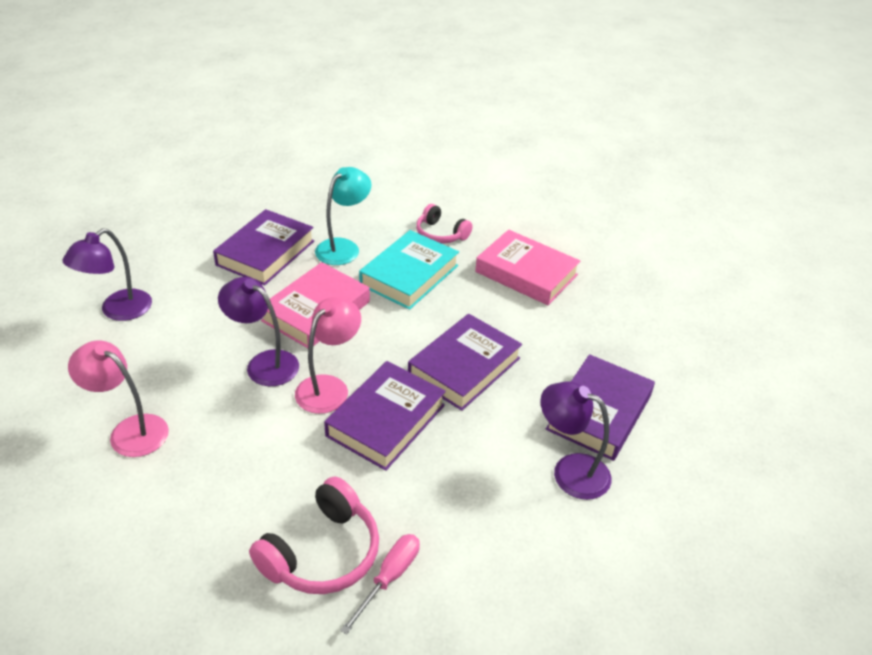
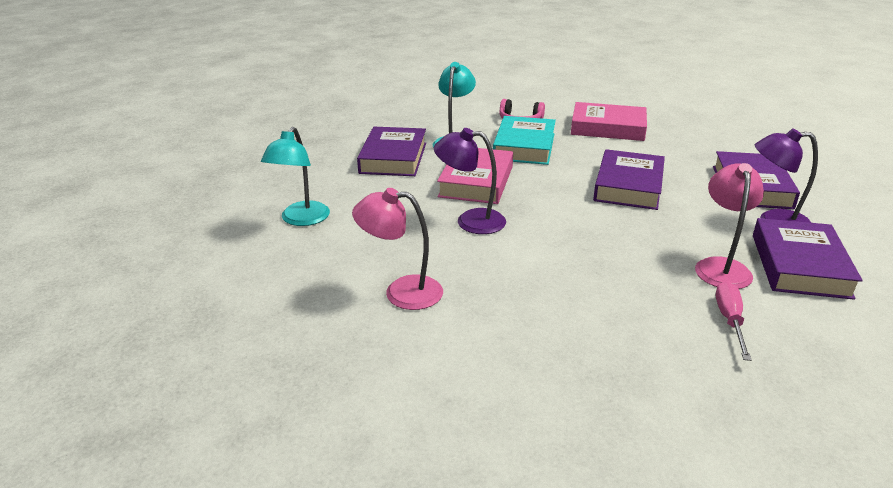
camera: 20 degrees left, 10 degrees down
(118, 311) = (301, 220): purple lamp -> turquoise lamp
(322, 553) = (660, 321): pink headphones -> none
(329, 387) = (540, 222): pink lamp -> pink lamp (721, 267)
(386, 420) = (609, 229): purple book -> purple book (800, 265)

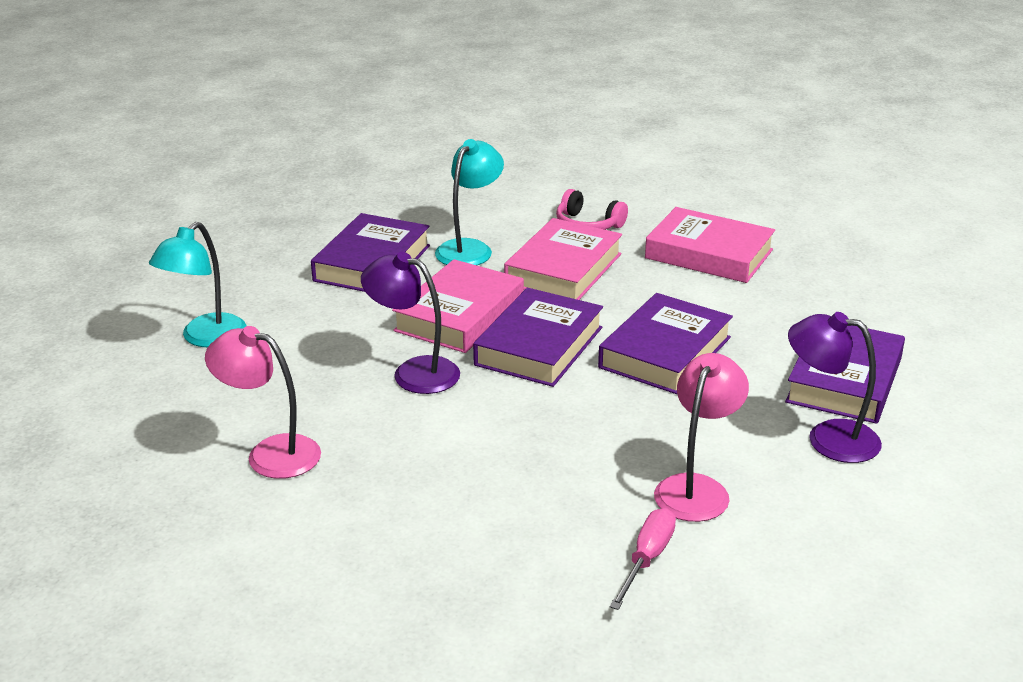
camera: 15 degrees right, 0 degrees up
(524, 146) = (564, 269): turquoise book -> pink book
(800, 265) = (808, 504): purple book -> purple book (539, 346)

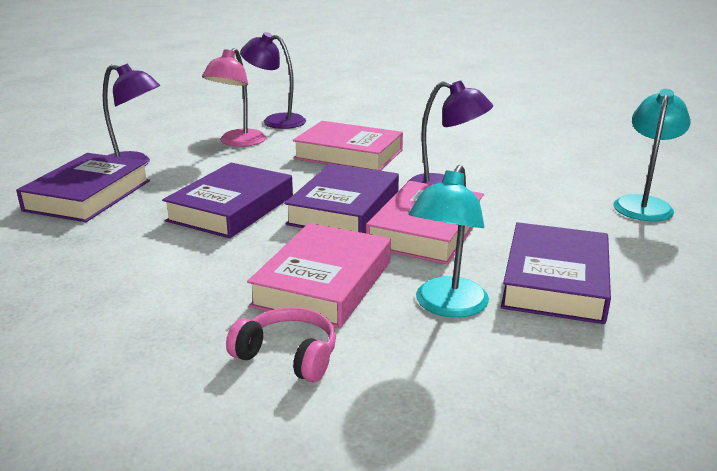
camera: 175 degrees right, 5 degrees down
(270, 453) = (513, 147): pink lamp -> none
(647, 559) = (276, 121): pink screwdriver -> purple lamp
(709, 254) = (132, 312): pink book -> pink book (348, 154)

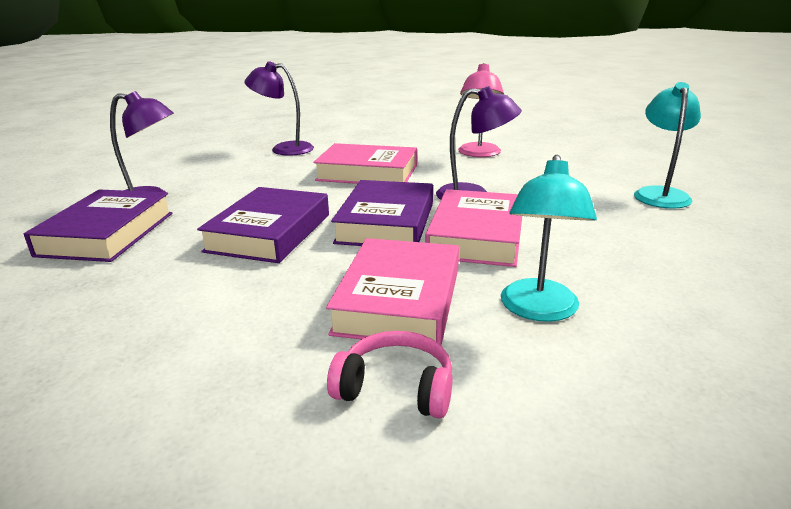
camera: 10 degrees left, 0 degrees up
(238, 142) = (253, 170): pink lamp -> pink lamp (479, 154)
(555, 281) = (628, 272): purple book -> none

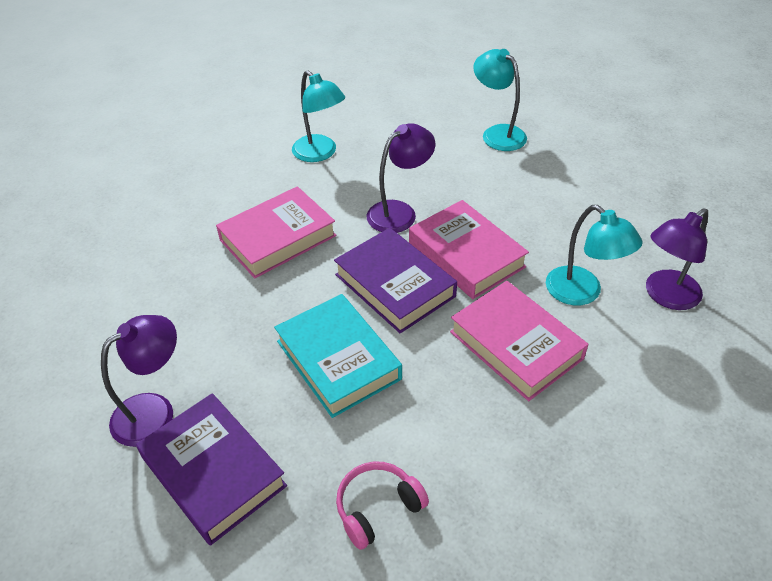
camera: 50 degrees left, 20 degrees up
(269, 232) = (338, 360): purple book -> turquoise book
(284, 149) = (133, 255): purple lamp -> purple lamp (665, 296)
(396, 388) = (606, 399): pink headphones -> pink headphones (377, 508)
(479, 154) = (320, 153): pink lamp -> turquoise lamp

